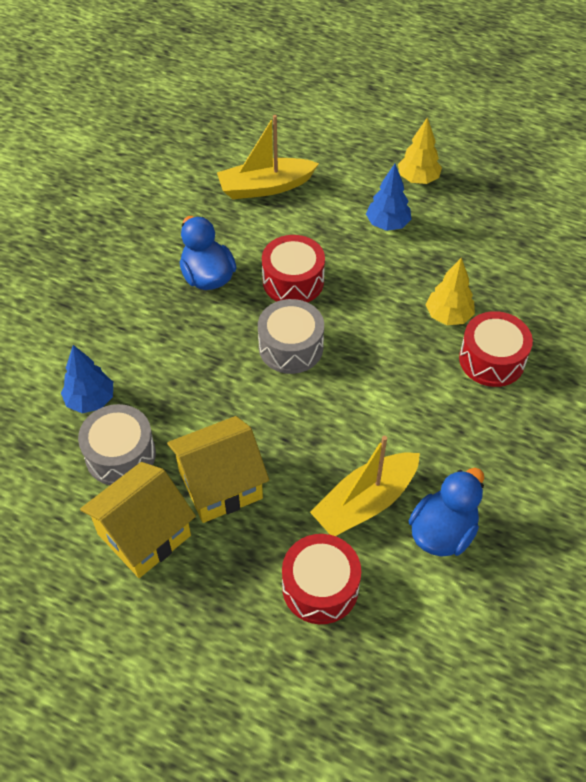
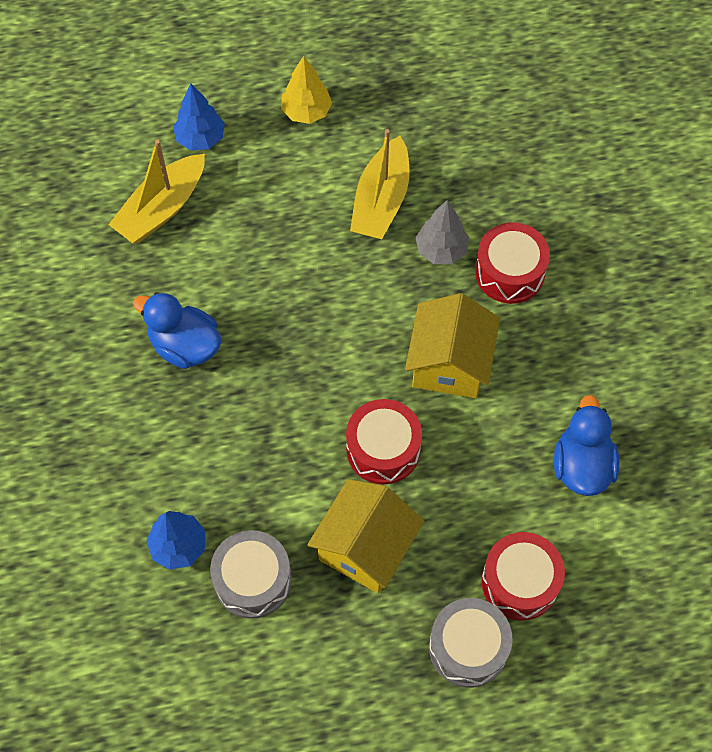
camera: 35 degrees left, 10 degrees up
(144, 534) = (336, 638): yellow house -> yellow house (449, 363)
(291, 347) = (323, 372): grey drum -> grey drum (468, 648)
(293, 281) = (272, 300): red drum -> red drum (383, 449)
(365, 502) = (500, 481): yellow boat -> yellow boat (381, 201)
(387, 224) = (314, 182): blue tree -> blue tree (200, 138)
(448, 316) = (441, 250): yellow tree -> grey tree

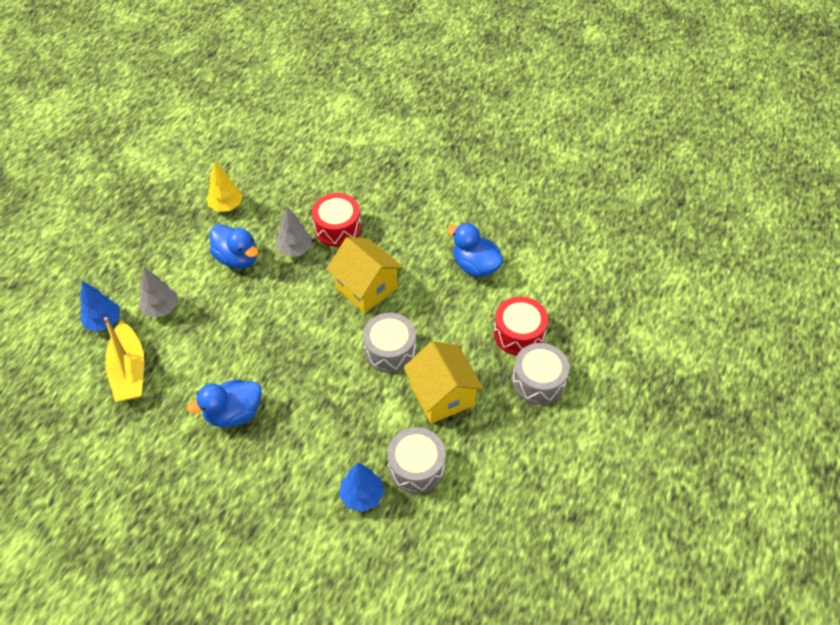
camera: 55 degrees left, 10 degrees down
(258, 178) = (161, 308): none -> grey tree
(306, 112) = (144, 259): yellow tree -> yellow tree (226, 206)
(381, 201) = (237, 258): yellow boat -> blue duck
(383, 449) = (390, 350): red drum -> grey drum

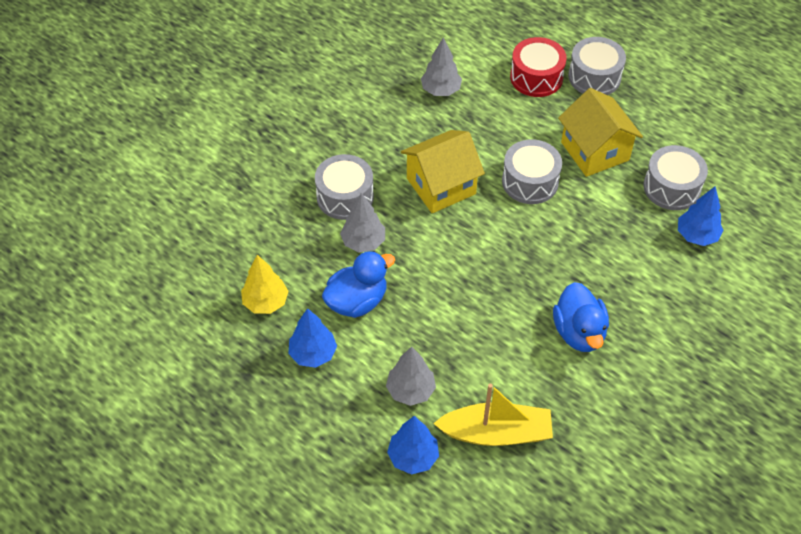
camera: 75 degrees left, 0 degrees up
(185, 243) = (313, 354): none -> blue tree
(337, 228) = (345, 197): red drum -> grey drum
(442, 395) = (594, 151): yellow house -> yellow house turned 75 degrees clockwise
(475, 266) = (440, 90): blue duck -> grey tree

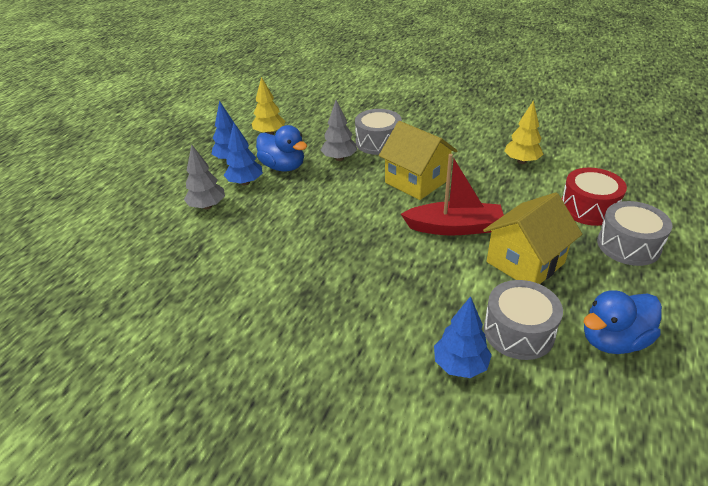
camera: 75 degrees right, 15 degrees down
(413, 457) = (147, 219): blue tree -> blue tree (245, 182)
(440, 90) = (521, 161): grey tree -> yellow tree
(496, 433) = (171, 257): yellow boat -> none
(530, 181) = (455, 227): grey drum -> red boat
(579, 332) = (290, 289): blue duck -> blue duck (613, 340)

